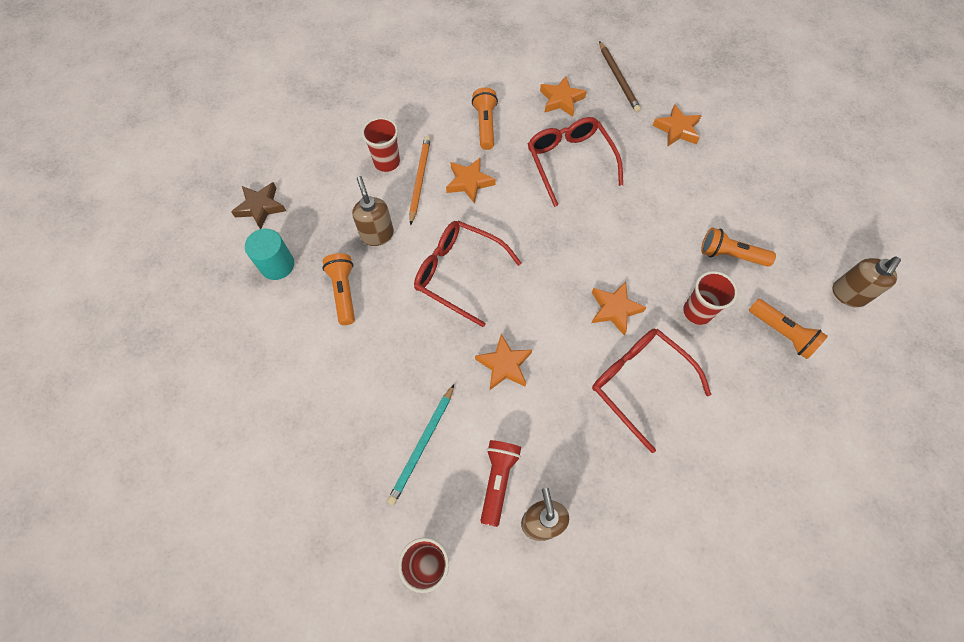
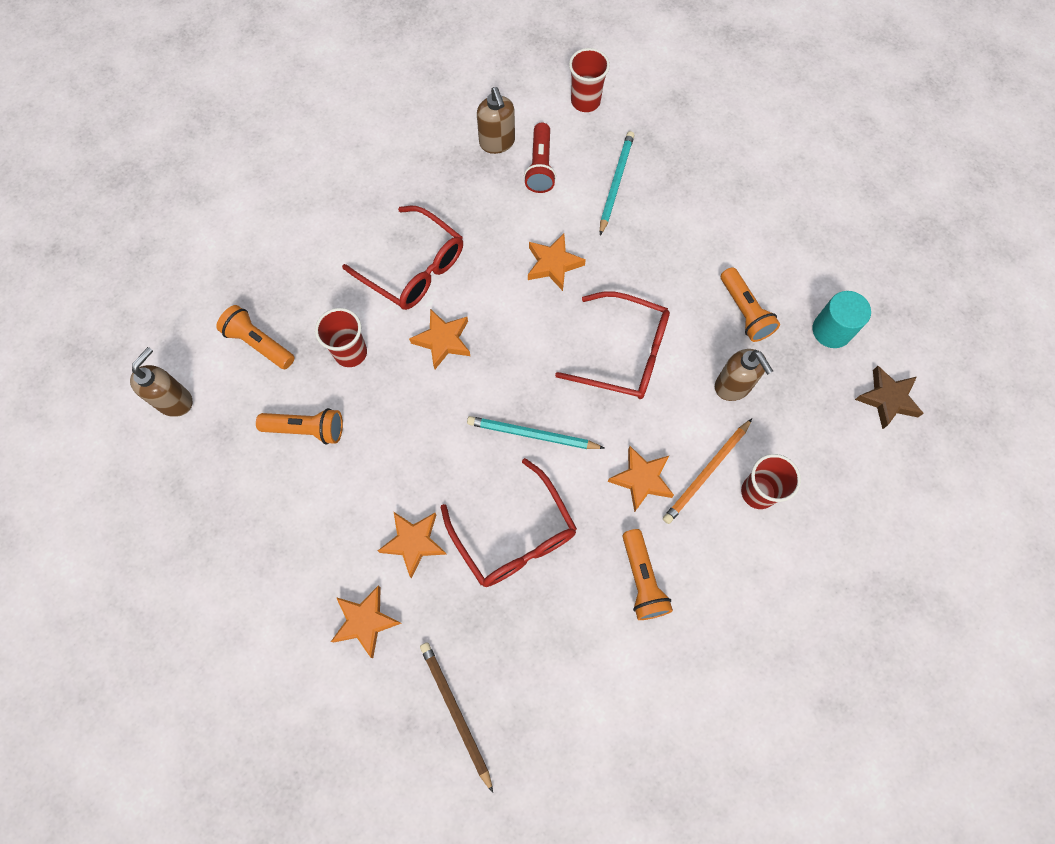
camera: 170 degrees right, 5 degrees up
(420, 179) = (706, 472): orange pencil -> orange pencil turned 45 degrees clockwise
(547, 224) = (532, 435): none -> turquoise pencil
(561, 100) = (539, 650): orange star -> orange star (413, 542)

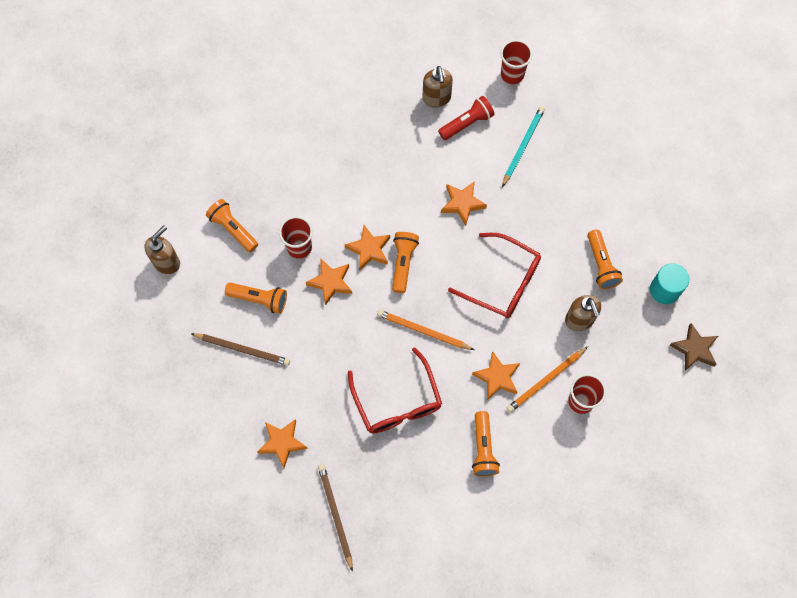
camera: 10 degrees right, 0 degrees up
(293, 500) = (242, 349): none -> brown pencil
(413, 542) = (324, 394): orange star -> orange star (330, 282)
(414, 268) = (356, 190): red glasses -> none
(490, 351) = (403, 263): none -> orange flashlight
(532, 435) = (423, 331): turquoise pencil -> orange pencil
(540, 166) = (467, 123): red flashlight -> red flashlight turned 135 degrees counterclockwise

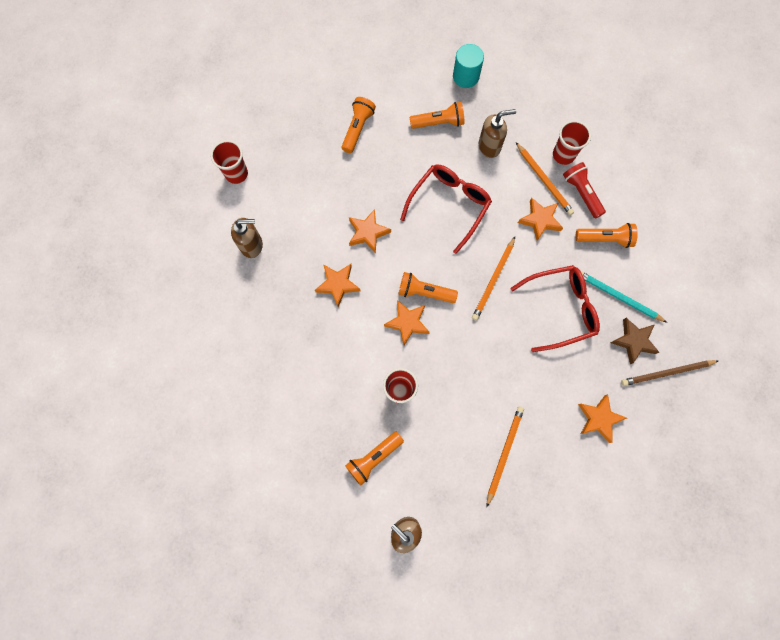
camera: 85 degrees left, 5 degrees up
(242, 349) = (504, 453): brown pencil -> orange pencil
(259, 299) = (452, 434): orange flashlight -> orange flashlight (357, 129)
(330, 282) = (439, 362): orange star -> orange star (338, 284)
(467, 123) = (283, 220): red flashlight -> red flashlight (581, 193)
(523, 146) = (314, 173): turquoise pencil -> turquoise pencil (618, 297)
(694, 349) = (520, 62): brown star -> brown star (633, 341)

